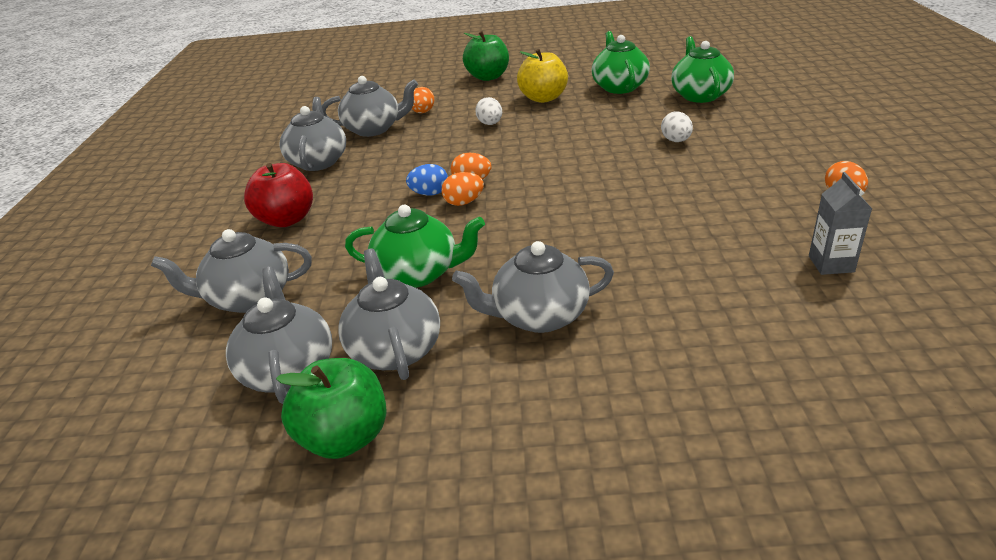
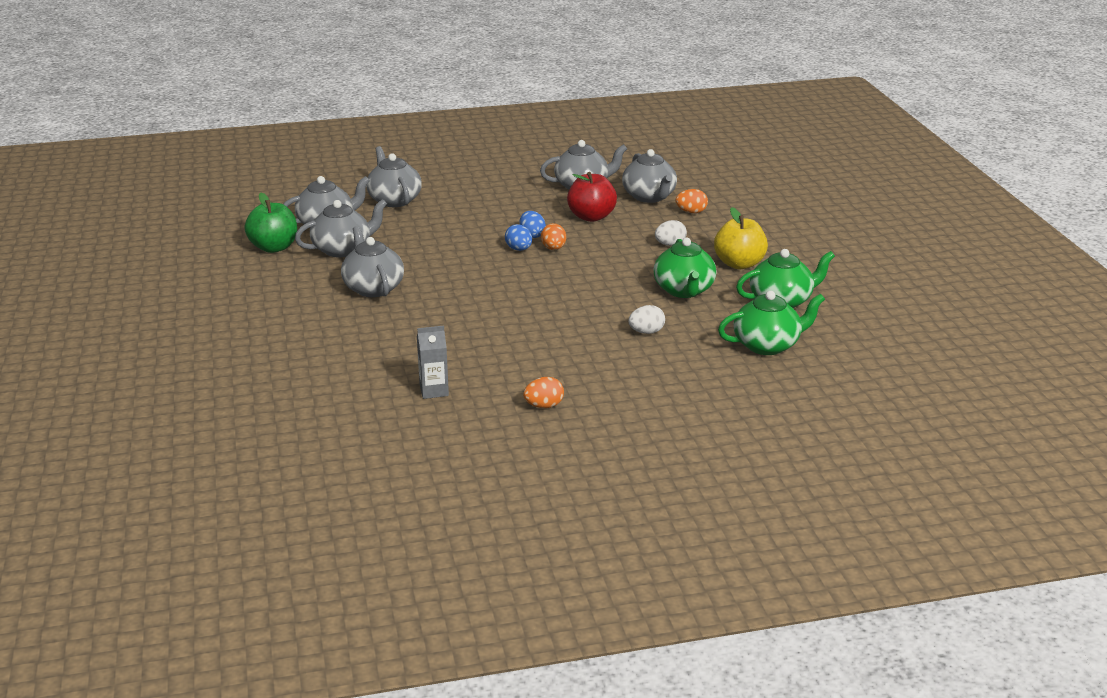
camera: 75 degrees right, 5 degrees down
(286, 220) = (489, 192): red apple -> red apple (591, 217)
(419, 273) = (421, 246): green teapot -> green teapot (684, 290)
(464, 202) = (519, 249): orange egg -> blue egg
(488, 77) = (792, 232): green apple -> none

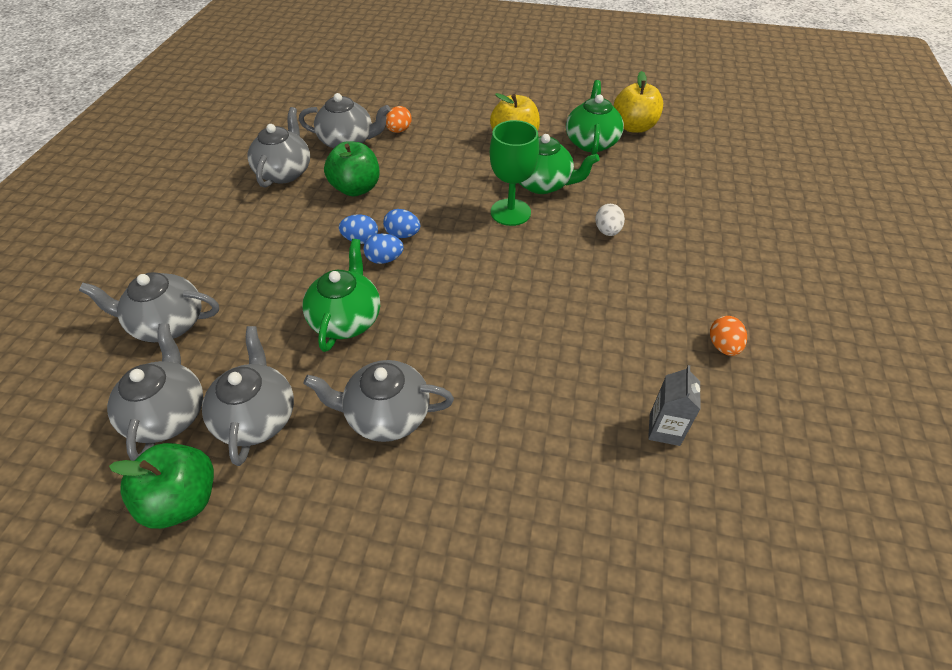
camera: 65 degrees left, 20 degrees up
(553, 249) = (403, 234): orange egg -> blue egg
(591, 217) = (356, 188): red apple -> green apple
(627, 284) = (510, 212): none -> green goblet
(670, 244) = (451, 162): white egg -> none
(767, 345) = (661, 174): green teapot -> green teapot (346, 319)
(839, 318) = (634, 127): none -> yellow apple

